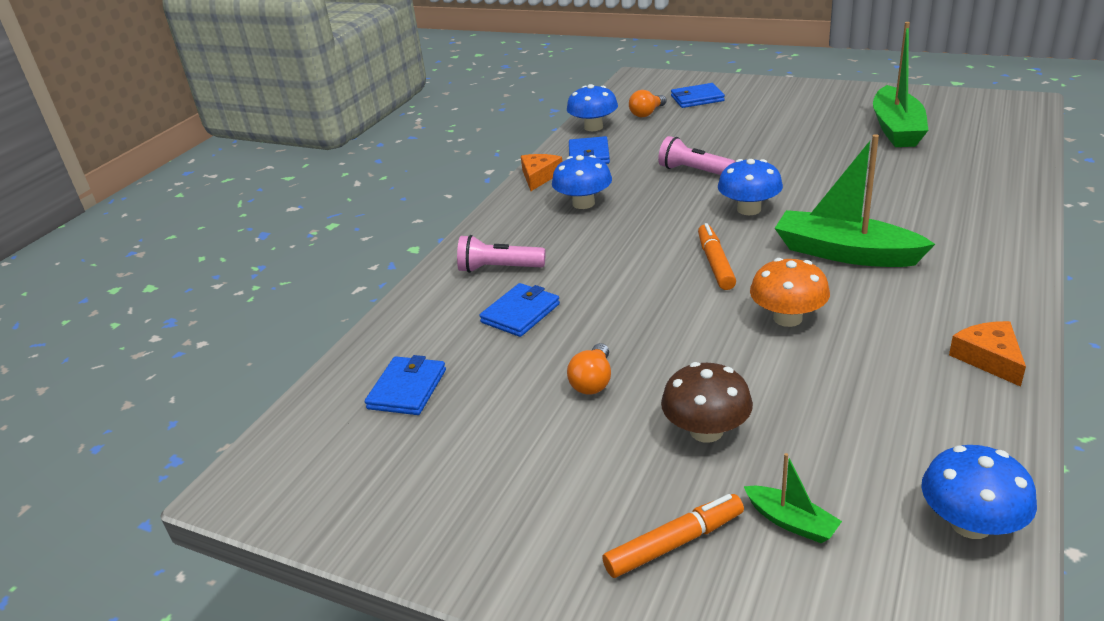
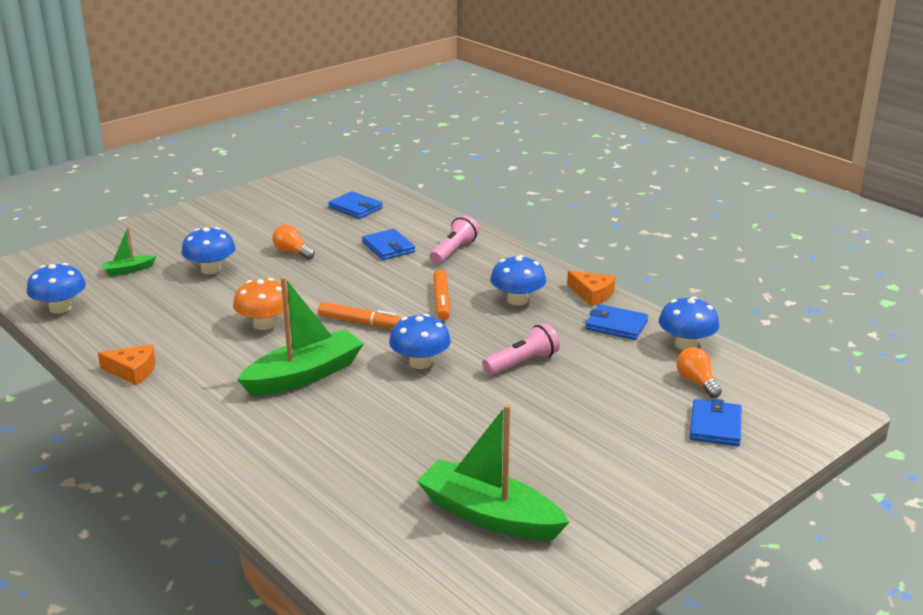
camera: 110 degrees right, 5 degrees down
(673, 543) = (159, 243): orange marker -> orange marker (441, 301)
(706, 431) = (210, 269): brown mushroom -> blue mushroom

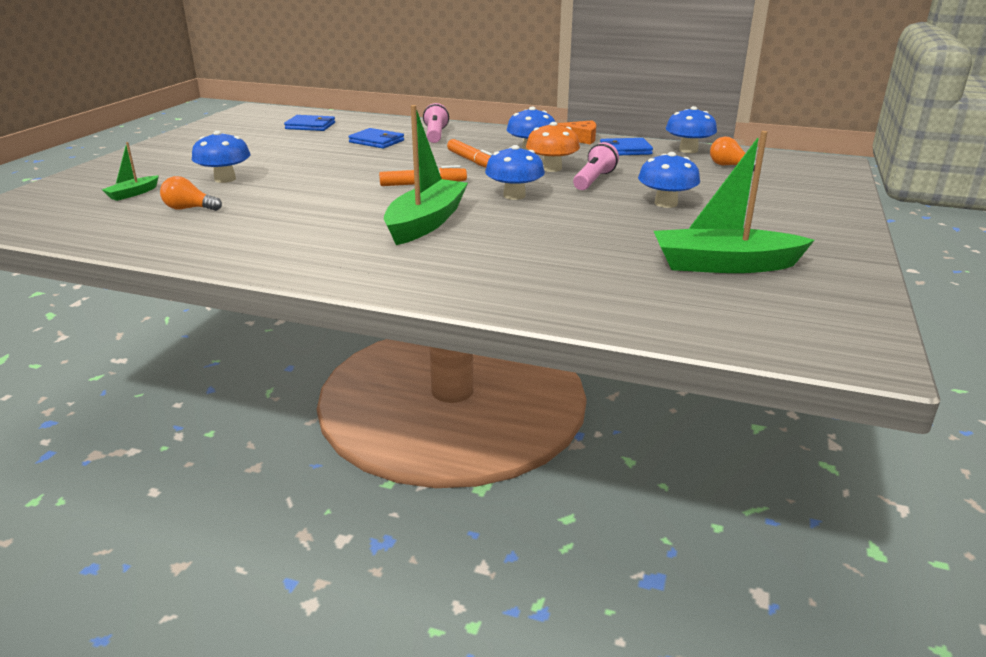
camera: 30 degrees left, 0 degrees up
(60, 308) = (88, 231): blue mushroom -> blue mushroom (666, 203)
(133, 371) = (243, 255): orange cheese -> none
(264, 324) = (335, 201): orange mushroom -> orange mushroom (551, 168)
(292, 252) = (292, 157): orange light bulb -> orange light bulb (189, 209)
(715, 426) = (781, 183): blue wallet -> none

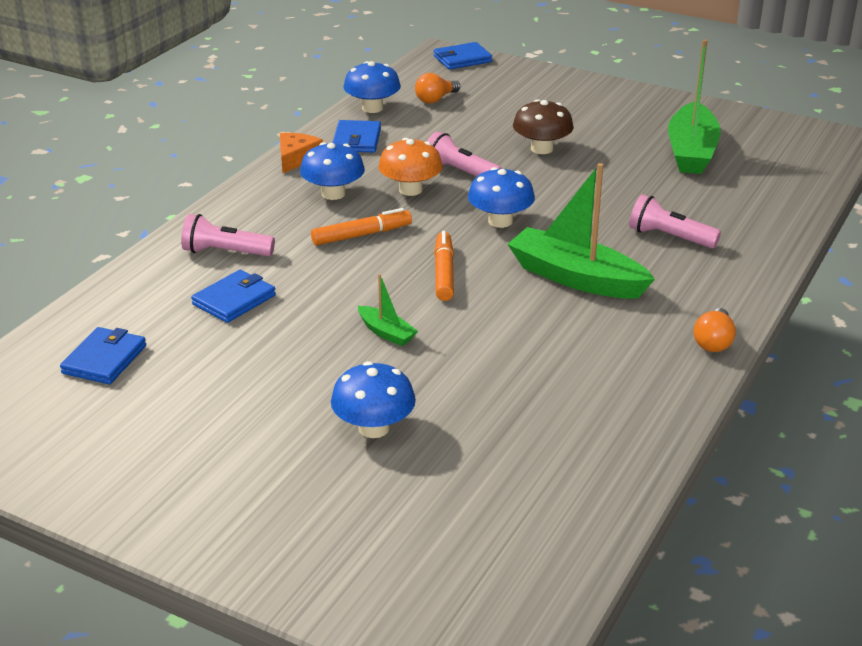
camera: 80 degrees left, 5 degrees up
(133, 194) = (419, 510): green boat -> green boat (386, 333)
(189, 209) = (498, 448): orange light bulb -> orange light bulb (713, 342)
(515, 256) = (669, 237): none -> pink flashlight
(666, 203) = (541, 149): blue mushroom -> brown mushroom
(832, 169) = (462, 59): none -> blue wallet

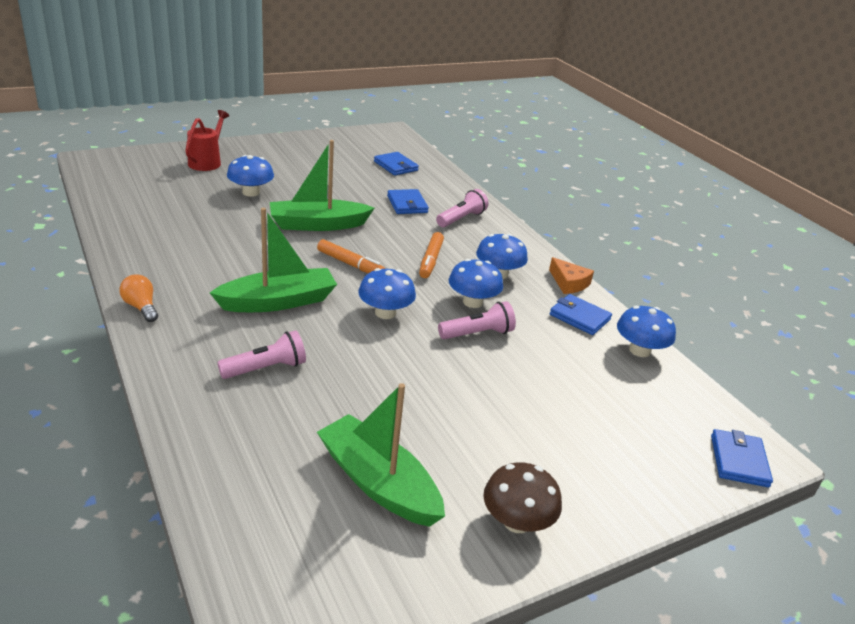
camera: 120 degrees right, 0 degrees up
(328, 534) = (207, 162): none -> red watering can
(386, 333) = (318, 224): green boat -> green boat, size x2.14
(410, 190) = (472, 302): orange mushroom -> blue mushroom
(435, 99) = (636, 391): orange light bulb -> none
(541, 149) = (479, 394): brown mushroom -> brown mushroom (517, 521)

